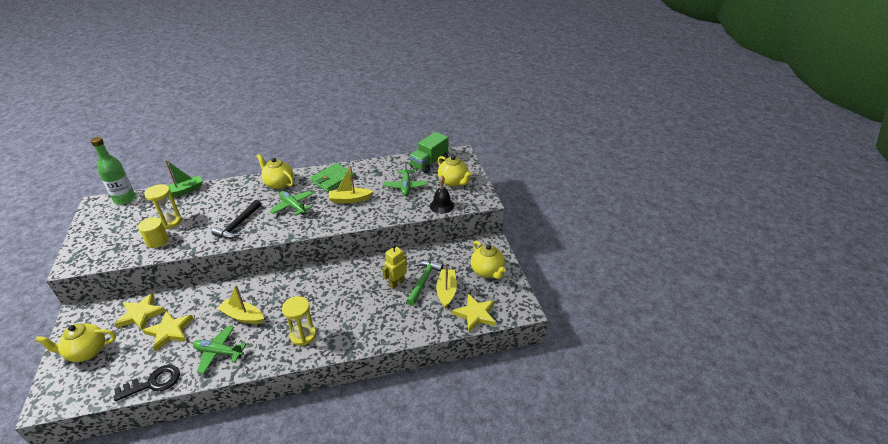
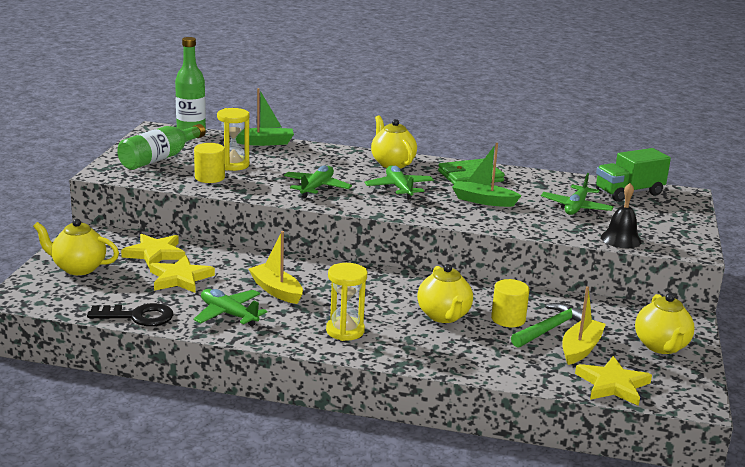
camera: 25 degrees right, 15 degrees down
(111, 233) = (160, 158): none -> green bottle
(238, 225) = (316, 188): black hammer -> green plane
(350, 199) = (483, 201): yellow boat -> green boat
(396, 283) = (508, 319): yellow robot -> yellow cylinder
(453, 182) = (656, 220): yellow teapot -> yellow teapot (444, 316)

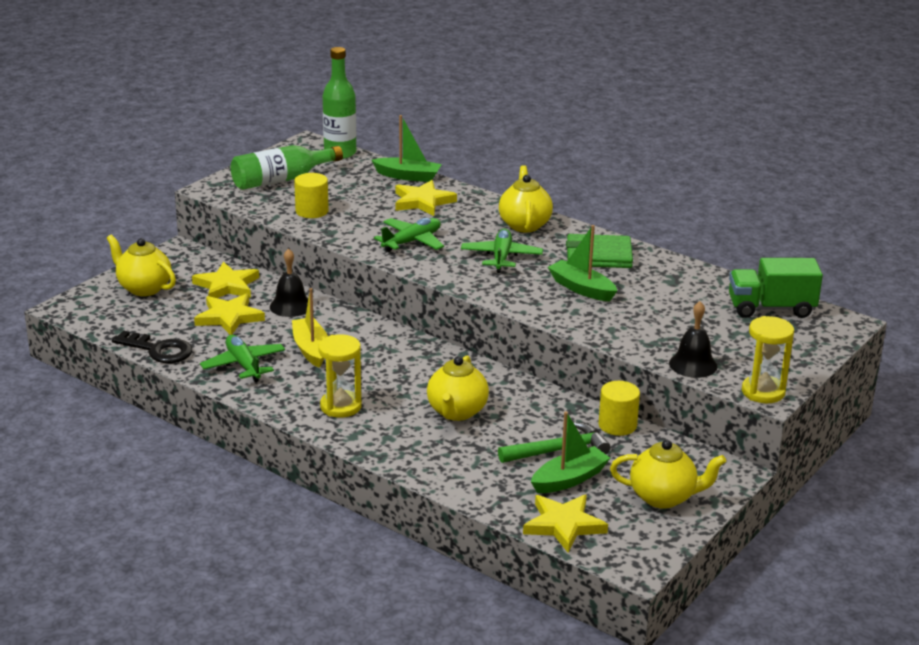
camera: 25 degrees right, 5 degrees up
(227, 260) = (290, 306): none -> black bell
(233, 165) = (349, 199): yellow hourglass -> yellow hourglass (763, 392)
(295, 158) = (422, 201): none -> yellow star
(508, 319) = (523, 430): yellow cylinder -> yellow cylinder (617, 425)
(576, 207) = (683, 316): green plane -> none
(580, 349) = (569, 479): yellow boat -> green boat
(661, 346) = (664, 497): yellow teapot -> yellow teapot turned 105 degrees counterclockwise

